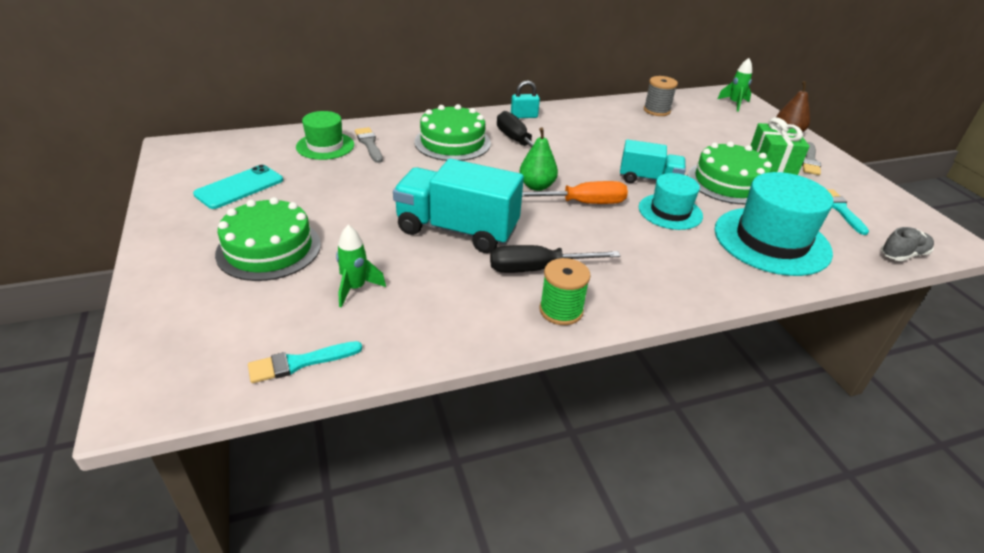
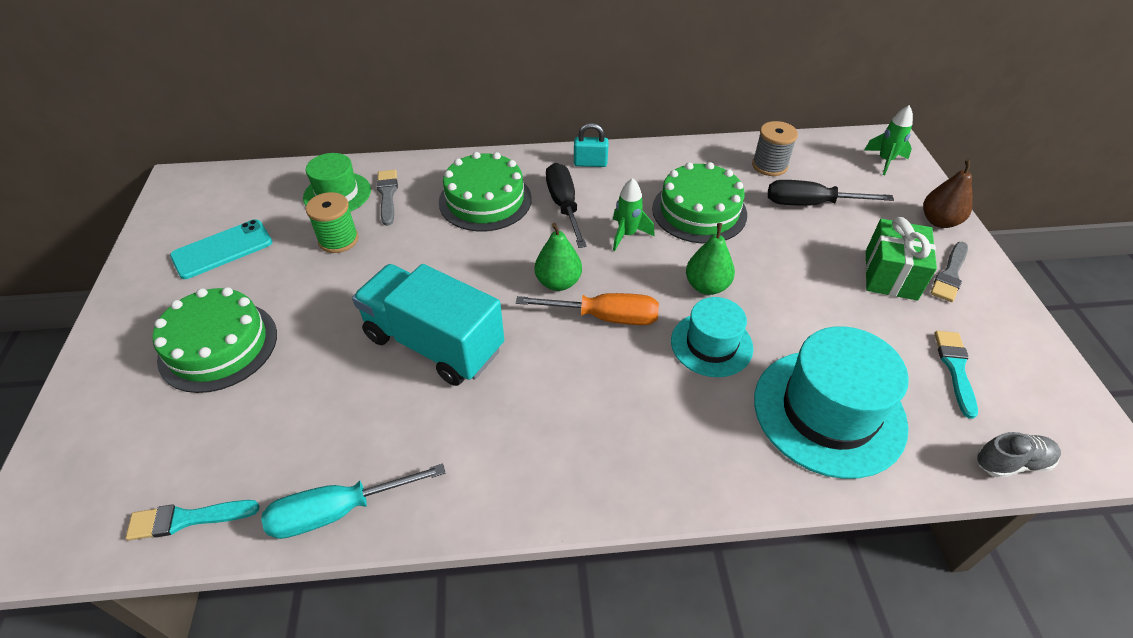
camera: 15 degrees right, 10 degrees up
(355, 288) = (286, 418): green rocket -> green rocket (627, 235)
(431, 341) = (337, 511): none -> turquoise screwdriver
(536, 269) = (502, 417): black screwdriver -> black screwdriver (809, 204)
(561, 310) = (504, 489): green spool -> green spool (338, 240)
(649, 180) = (706, 286): turquoise truck -> green pear
(728, 182) = (814, 301): green cake -> green cake (699, 211)

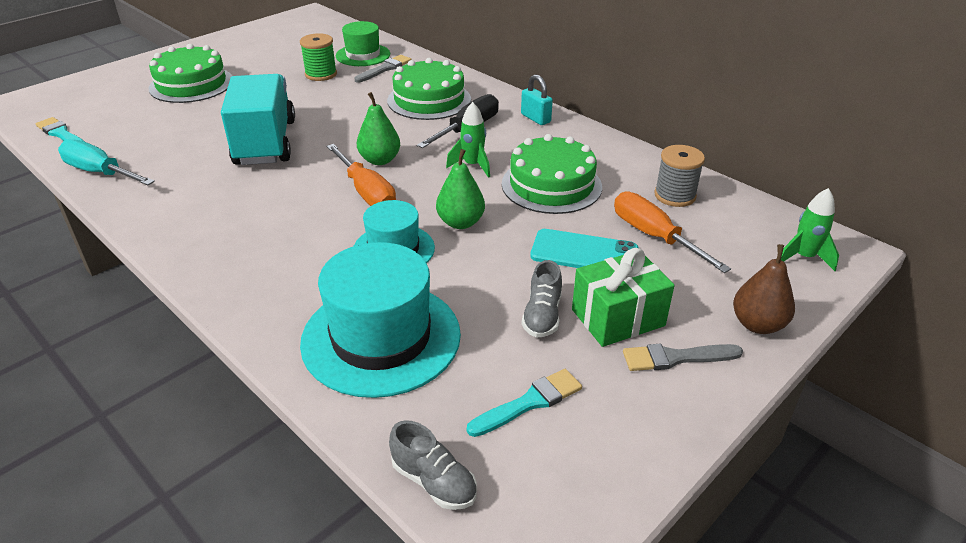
camera: 50 degrees right, 10 degrees down
(222, 249) = (269, 49): turquoise phone -> turquoise phone (584, 253)
(809, 204) = (653, 236): black screwdriver -> orange screwdriver
(863, 309) = (542, 316): none -> grey shoe

